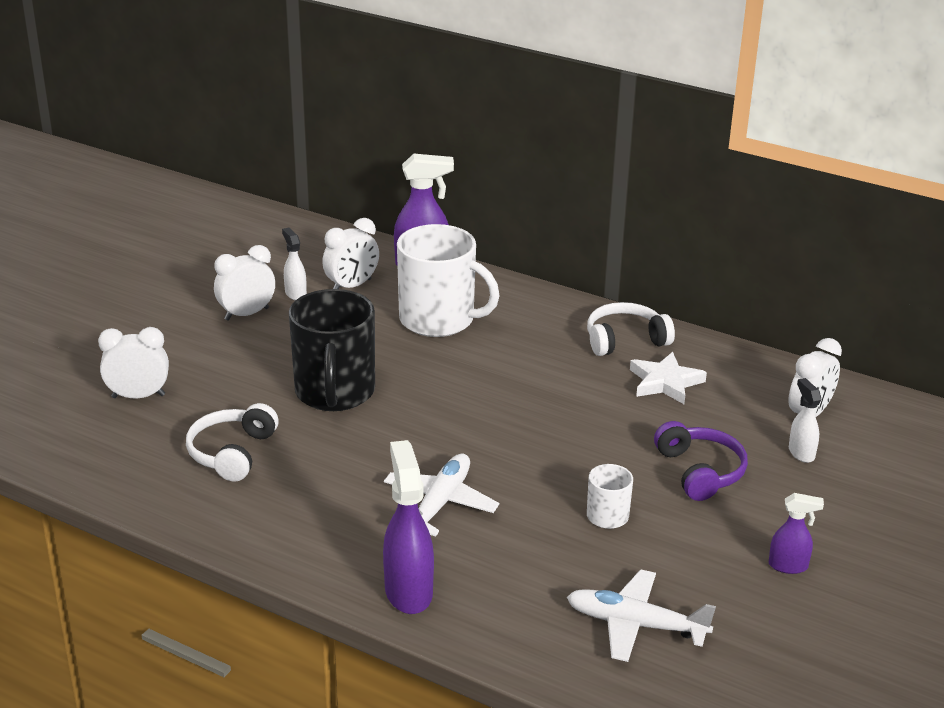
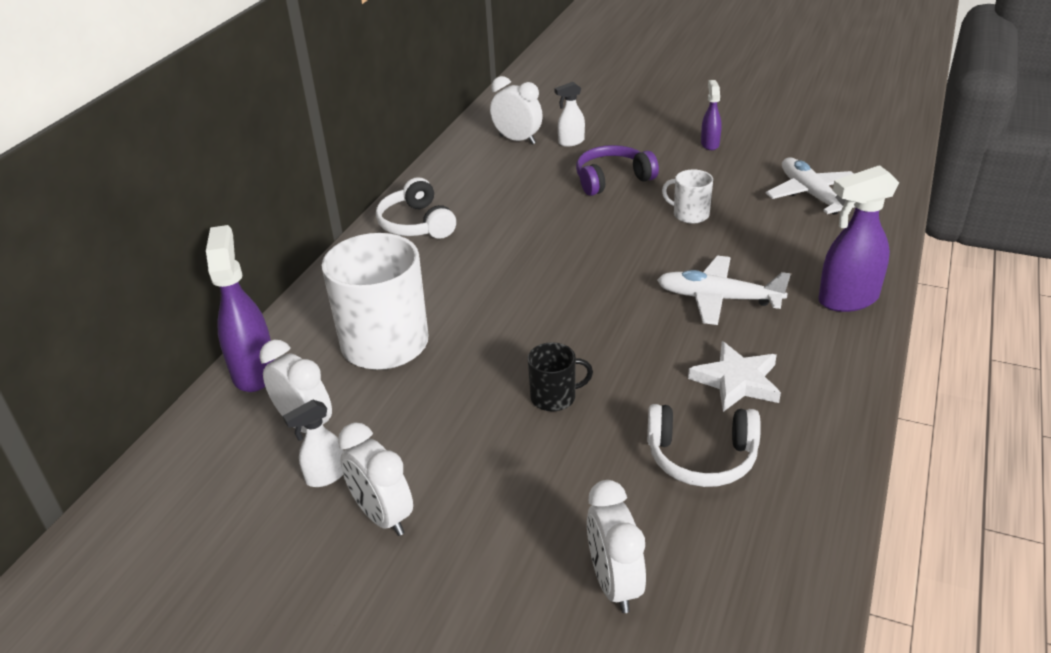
camera: 95 degrees left, 5 degrees up
(334, 392) = (554, 397): black mug -> black mug, size x0.47
(636, 625) = (812, 195): white plane -> white plane turned 150 degrees clockwise
(665, 382) = (485, 200): white star -> white star (736, 381)

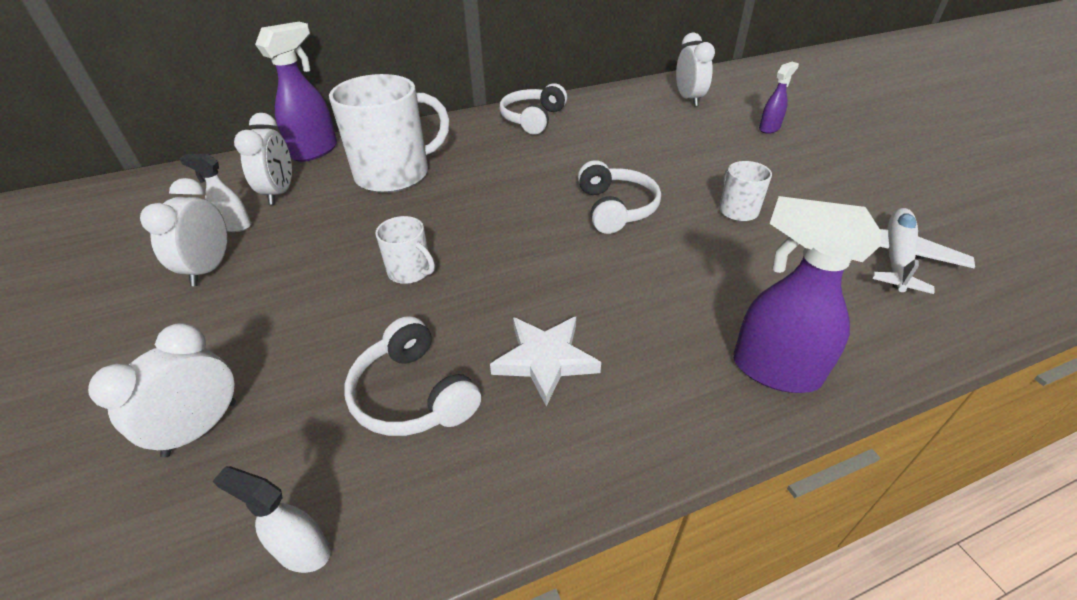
camera: 45 degrees right, 5 degrees up
(554, 397) = (410, 271): black mug -> white mug
(571, 142) = (727, 117): white spray bottle -> white spray bottle (302, 551)
(612, 179) = (715, 155): purple headphones -> none
(613, 260) = (616, 208): none -> white headphones
(710, 144) = (852, 168): purple spray bottle -> purple spray bottle (769, 128)
(719, 299) = (648, 286): white plane -> none

